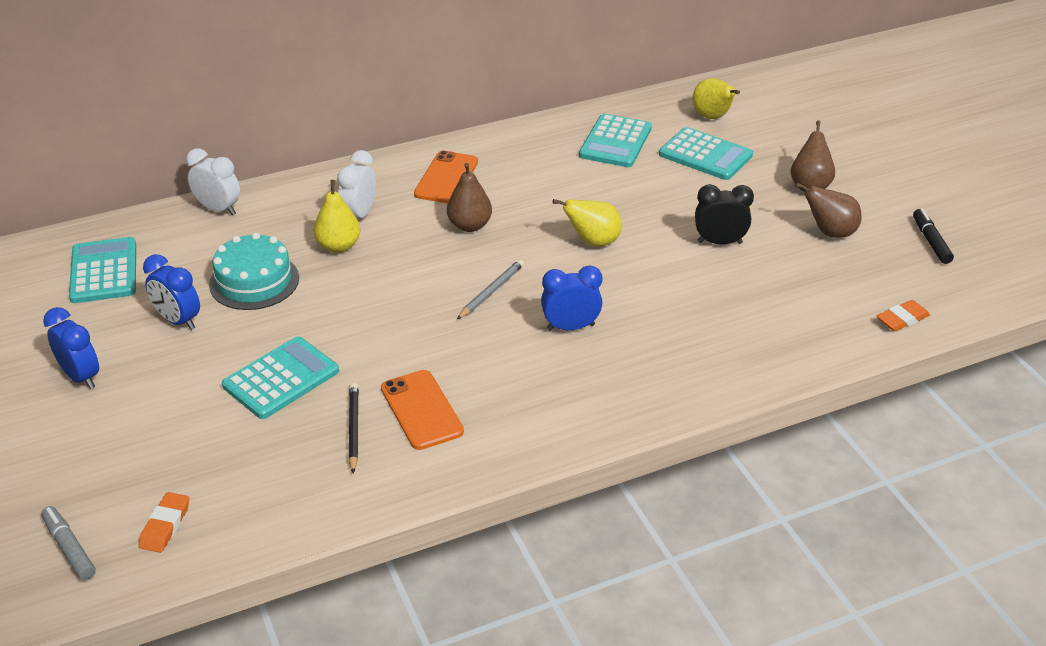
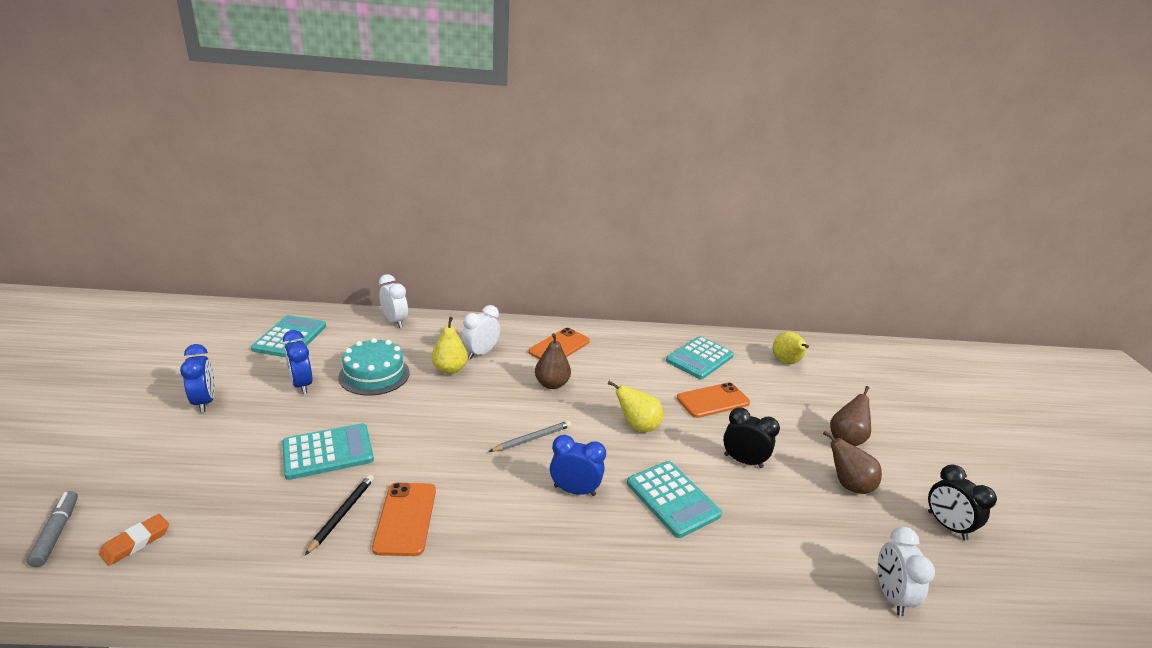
camera: 20 degrees right, 10 degrees down
(656, 187) = (713, 400): none -> orange phone
(705, 155) = (766, 388): turquoise calculator -> turquoise calculator (672, 499)
(902, 319) = (890, 595): orange eraser -> white clock
(931, 241) = (946, 526): black marker -> black clock

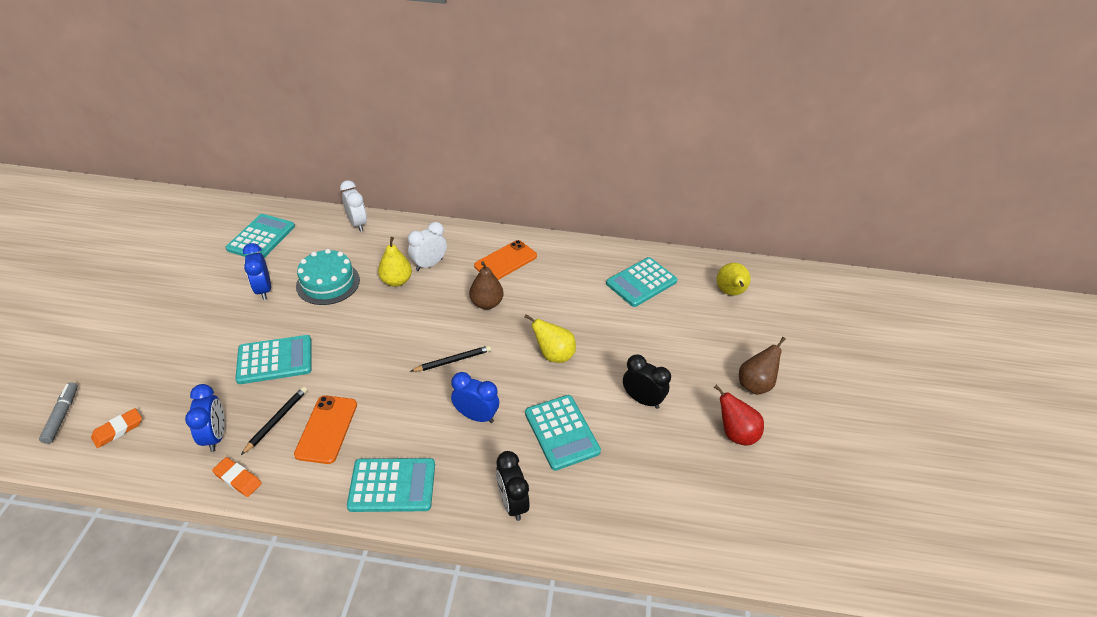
camera: 10 degrees right, 15 degrees up
(205, 402) = (182, 302): blue clock -> blue clock (216, 436)
(304, 584) = (238, 479): none -> orange eraser
(499, 572) = (392, 485): none -> turquoise calculator
(532, 438) = (453, 360): grey pencil -> black pencil
(713, 400) = (637, 332): orange phone -> none
(848, 485) = (735, 433): brown pear -> red pear
(890, 595) = (726, 545): white clock -> none
(946, 526) = (814, 484): black clock -> black clock (512, 503)

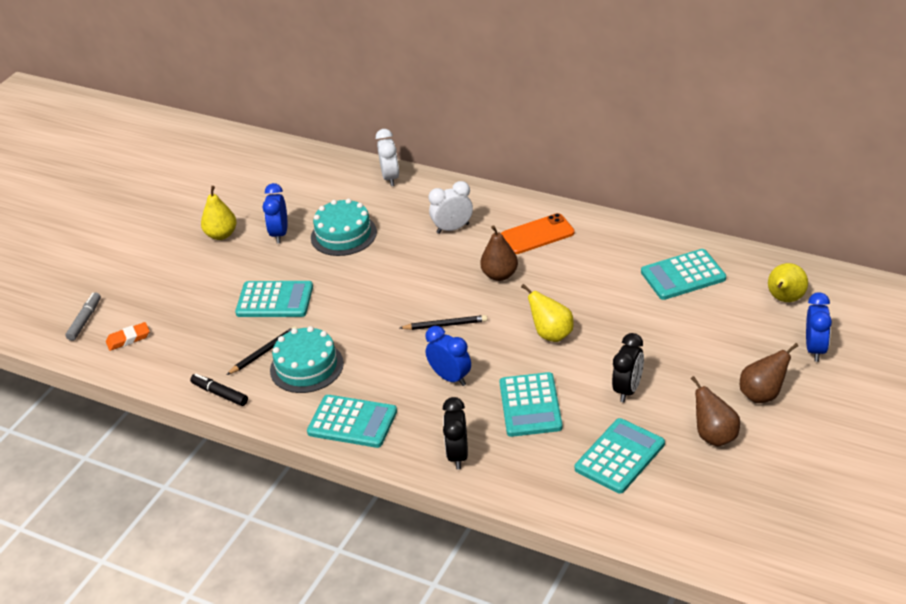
camera: 25 degrees right, 5 degrees down
(216, 436) = (208, 357): blue clock -> blue clock (815, 349)
(238, 479) = (220, 394): orange eraser -> black marker
(261, 238) = (289, 182): turquoise calculator -> turquoise calculator (619, 456)
(327, 429) = (306, 367): orange phone -> turquoise cake
(396, 281) = (413, 241): yellow pear -> yellow pear (221, 235)
(642, 399) = (628, 390): black clock -> black clock turned 60 degrees clockwise
(735, 433) = (714, 436): red pear -> brown pear

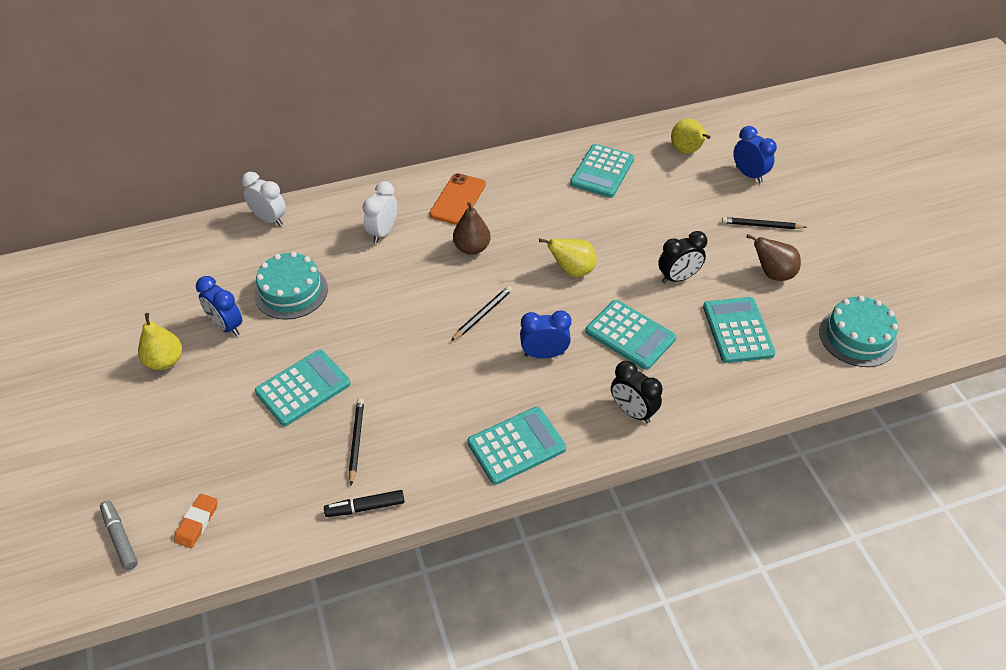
camera: 50 degrees left, 10 degrees up
(306, 367) = (413, 427): turquoise cake -> turquoise cake (857, 337)
(628, 390) = (678, 278): black clock -> black clock turned 90 degrees clockwise
(763, 395) = (761, 225): brown pear -> black pencil

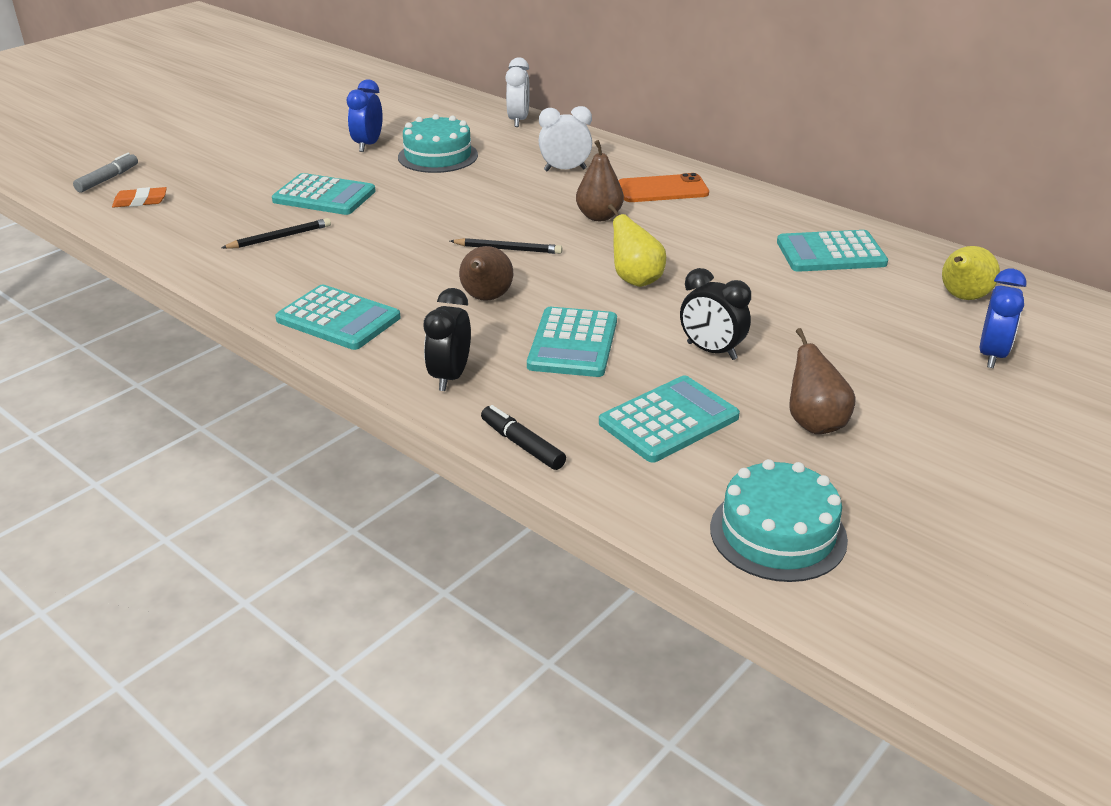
camera: 60 degrees right, 15 degrees down
(165, 361) = (305, 136): yellow pear -> none
(365, 507) = (202, 265): black marker -> black marker (522, 445)
(544, 354) = (486, 298): blue clock -> brown pear
(761, 225) = (900, 390): black pencil -> none

